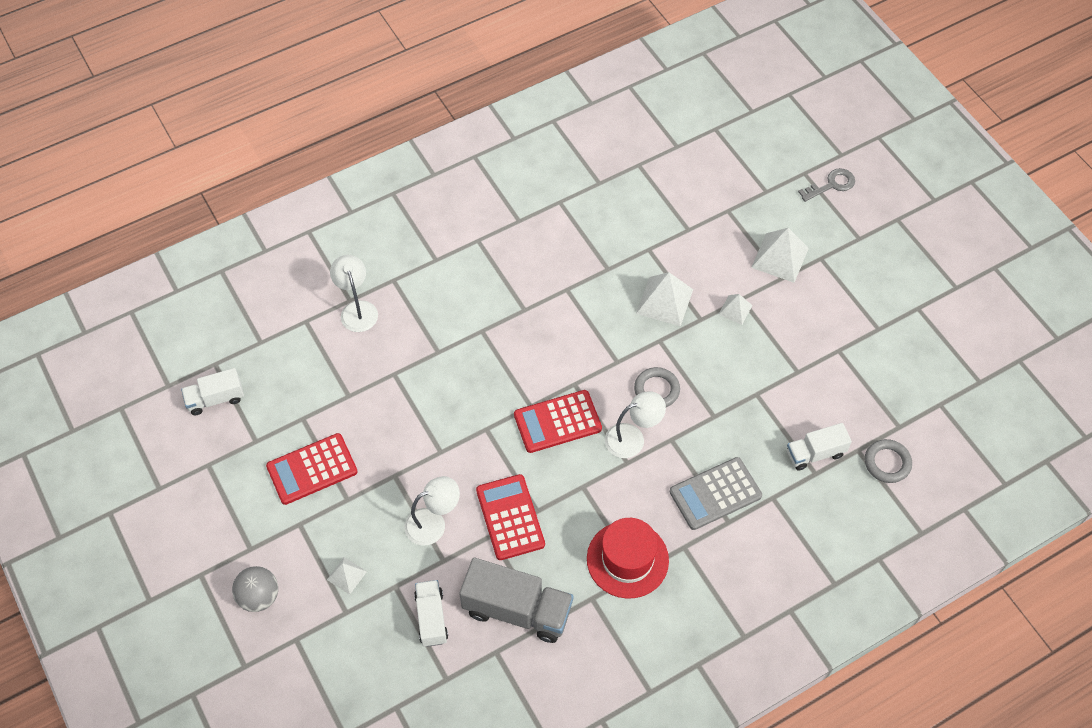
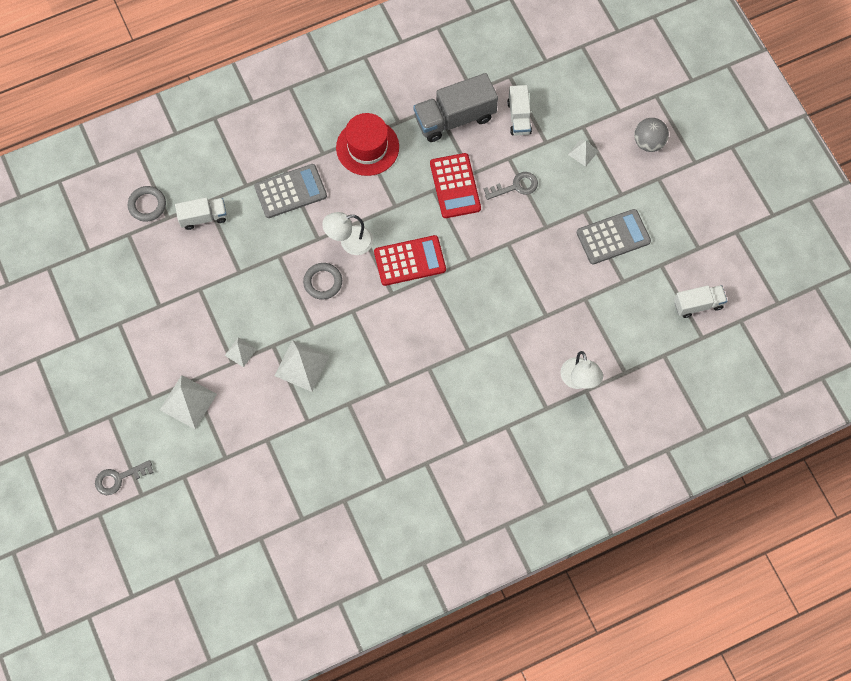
camera: 175 degrees left, 10 degrees up
(312, 469) = (613, 237): red calculator -> grey calculator
(433, 523) = (515, 186): white lamp -> grey key
(517, 610) = (455, 118): grey truck -> grey truck turned 45 degrees counterclockwise

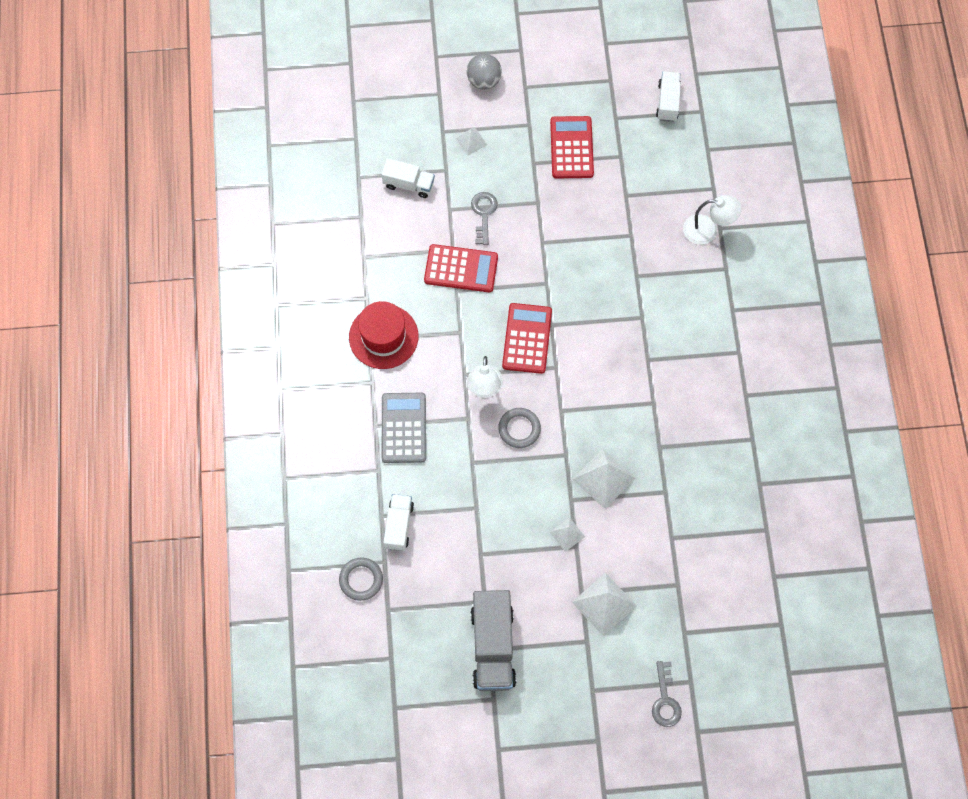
camera: 70 degrees left, 0 degrees up
(455, 118) = (385, 243): grey truck -> grey truck (493, 646)
(613, 237) = (571, 148): grey calculator -> red calculator

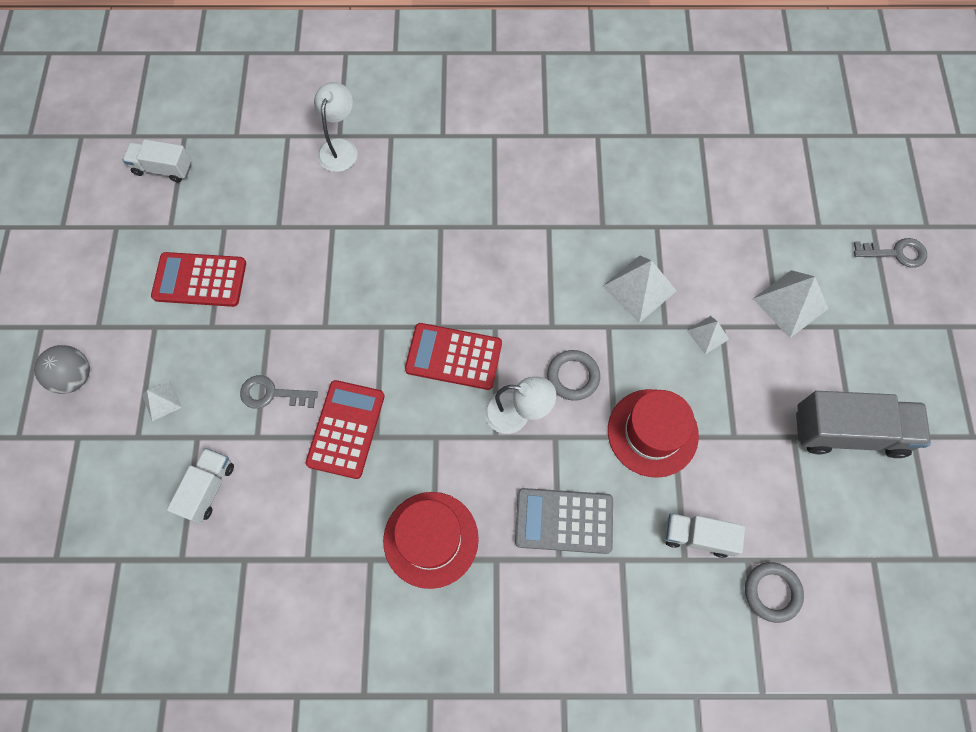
camera: 85 degrees left, 0 degrees up
(478, 491) = (652, 432): none -> red hat

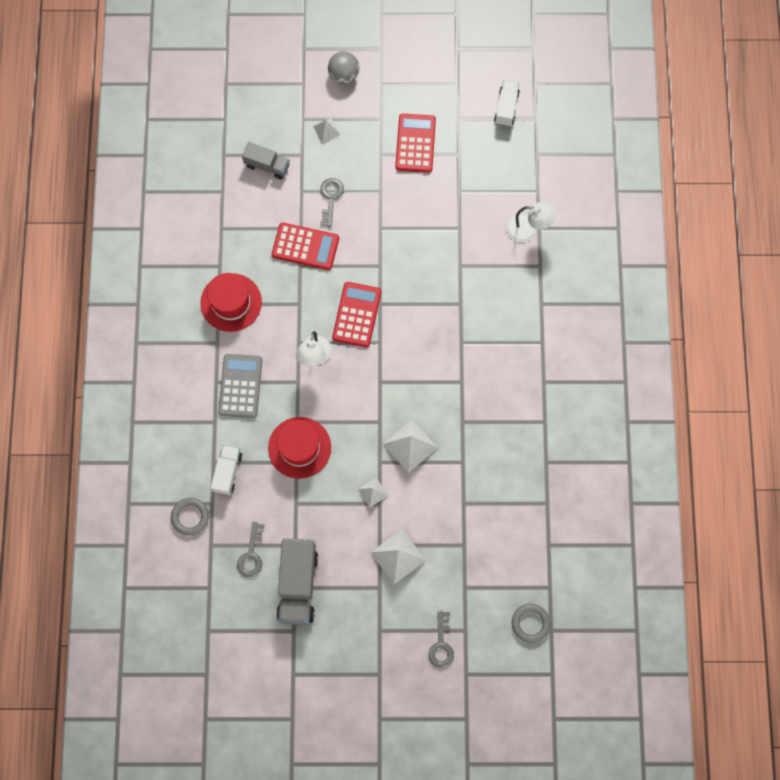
camera: 90 degrees right, 5 degrees up
(208, 489) = (267, 165): white truck -> grey truck
(573, 376) = (341, 395): grey ring -> grey ring (530, 623)
(816, 497) = (251, 555): none -> grey key

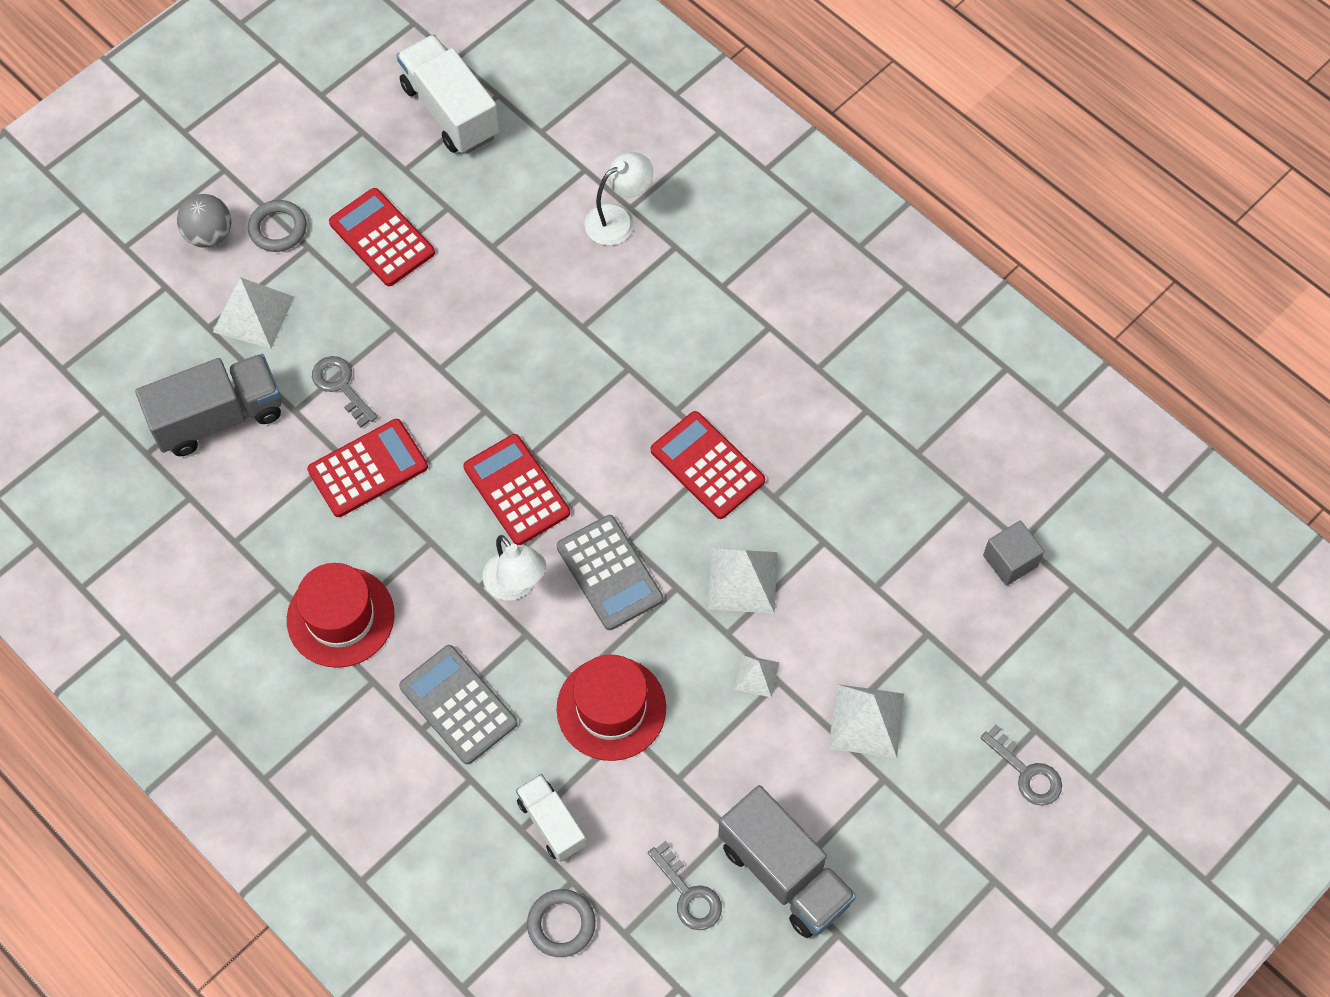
camera: 45 degrees left, 10 degrees down
(267, 165) = (218, 417): grey truck -> grey truck, size x1.70
(326, 130) = (253, 314): white pyramid -> white pyramid, size x1.78
(358, 388) = (609, 573): none -> grey calculator
(448, 380) = (707, 466): none -> red calculator
(506, 108) = (450, 111): white truck -> white truck, size x1.70
(530, 623) = (1097, 647): grey ring -> grey ring (278, 229)
(534, 549) = (1010, 561): none -> grey cube

